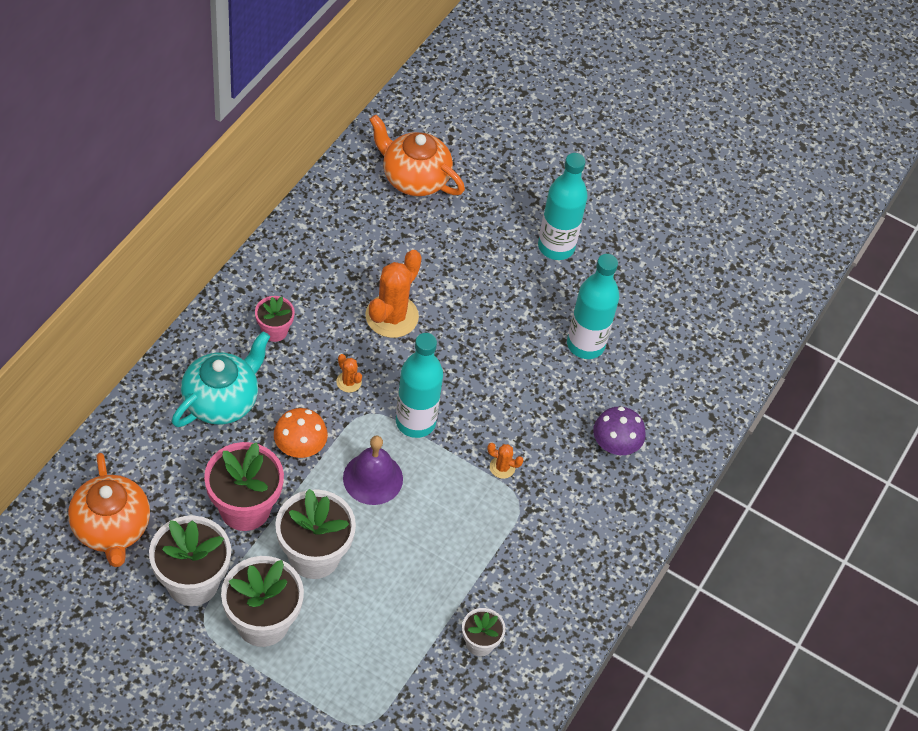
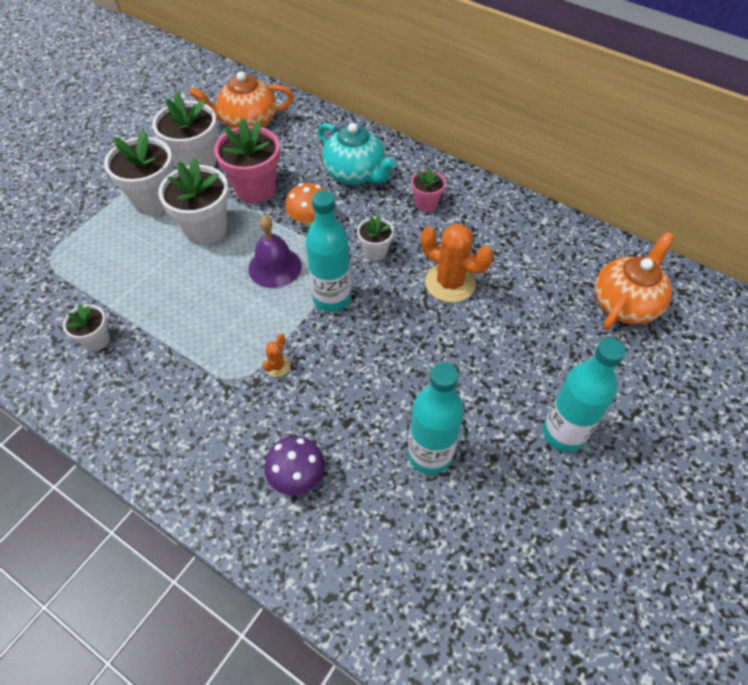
camera: 100 degrees right, 0 degrees up
(349, 382) = (375, 251): orange cactus -> white flower pot

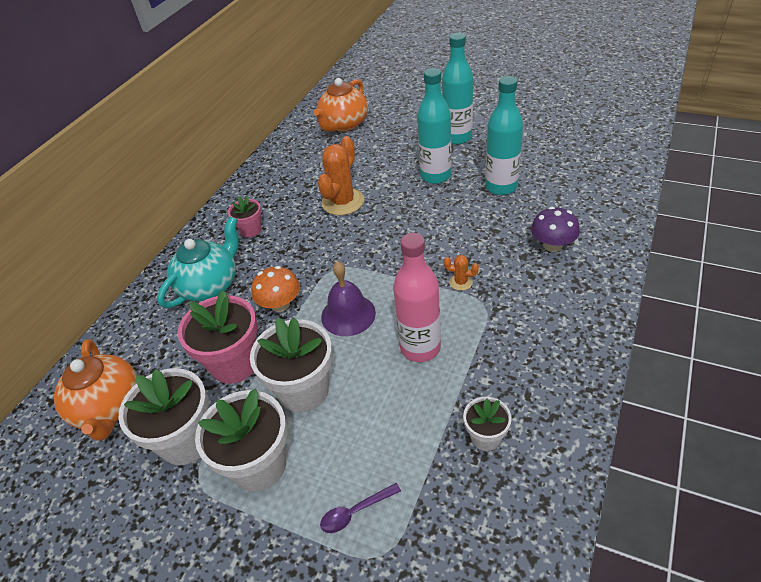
camera: 95 degrees left, 10 degrees down
(87, 249) = (355, 512): none -> purple spoon
(209, 314) = (420, 348): none -> pink bottle
(332, 298) = (377, 266): turquoise bottle -> turquoise bottle (435, 176)
(375, 251) = (315, 250): white flower pot -> none
(625, 304) = (344, 124): orange teapot -> orange teapot turned 90 degrees counterclockwise

